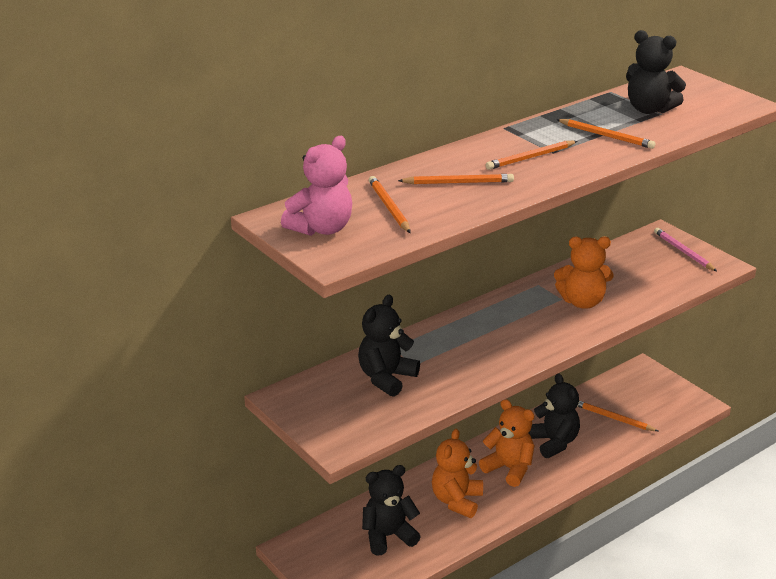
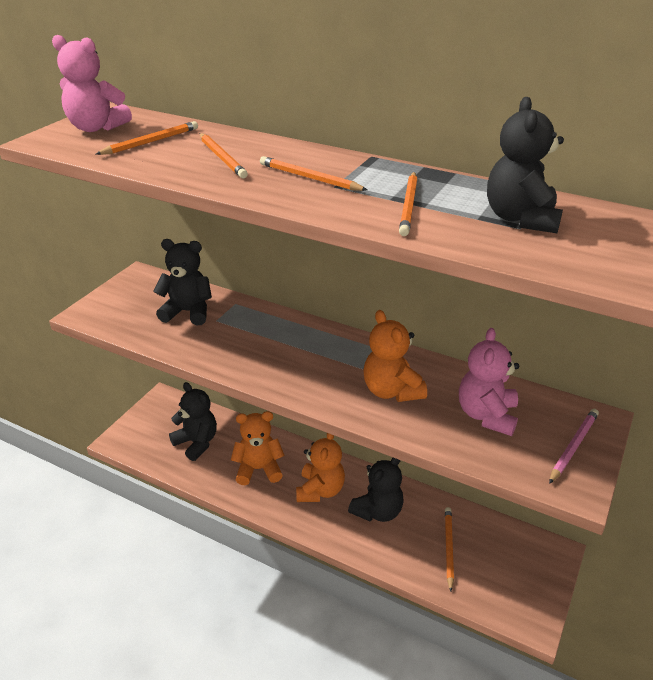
camera: 65 degrees right, 5 degrees up
(634, 272) = (486, 415): none -> pink teddy bear

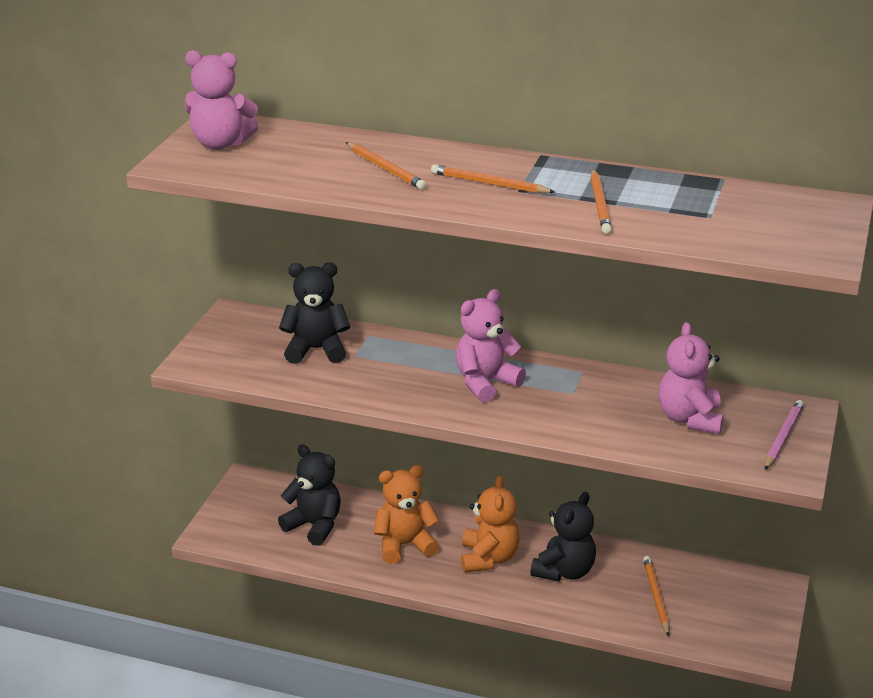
camera: 10 degrees left, 5 degrees down
(151, 142) = (295, 156): orange pencil -> none
(314, 357) = (485, 383): none -> pink teddy bear
(391, 391) = (583, 407): orange teddy bear -> none
(520, 219) = (708, 208): black teddy bear -> none

